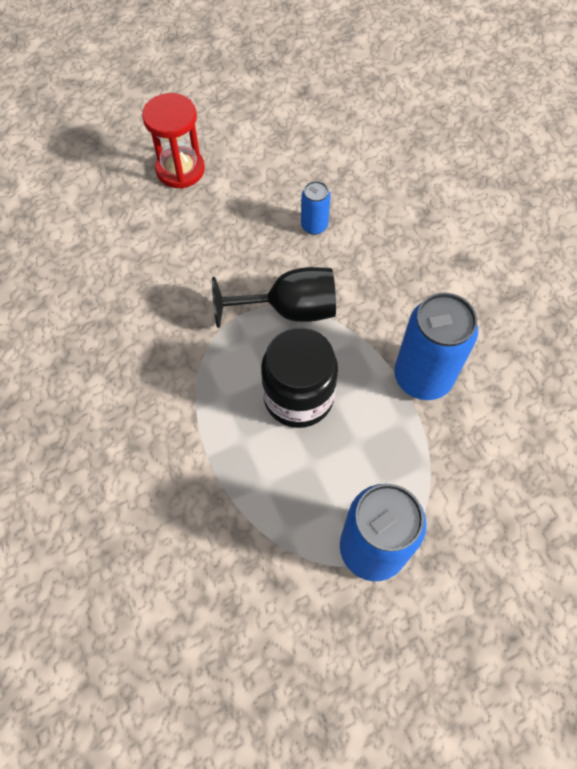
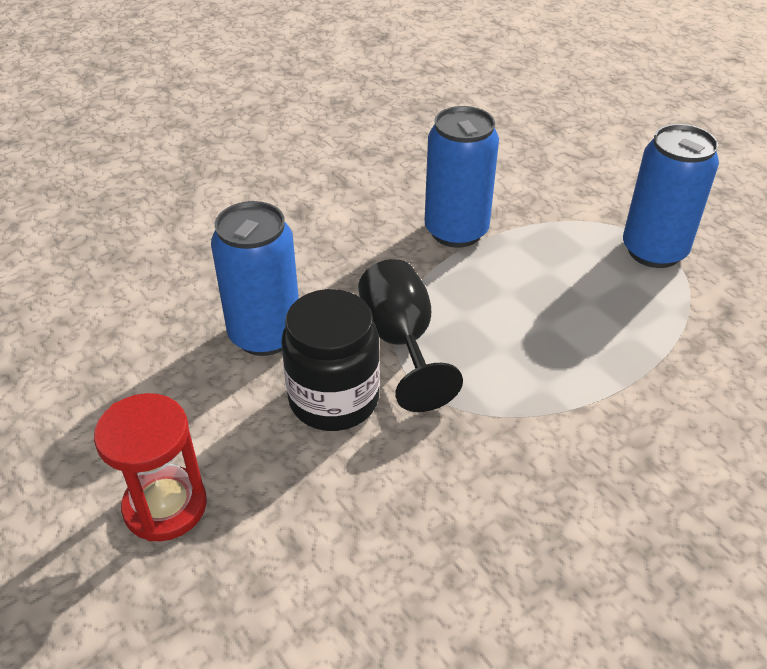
camera: 100 degrees left, 20 degrees down
(298, 397) = (516, 320): black jar -> black jar (334, 399)
(314, 226) = (265, 335): blue can -> blue can, size x1.99

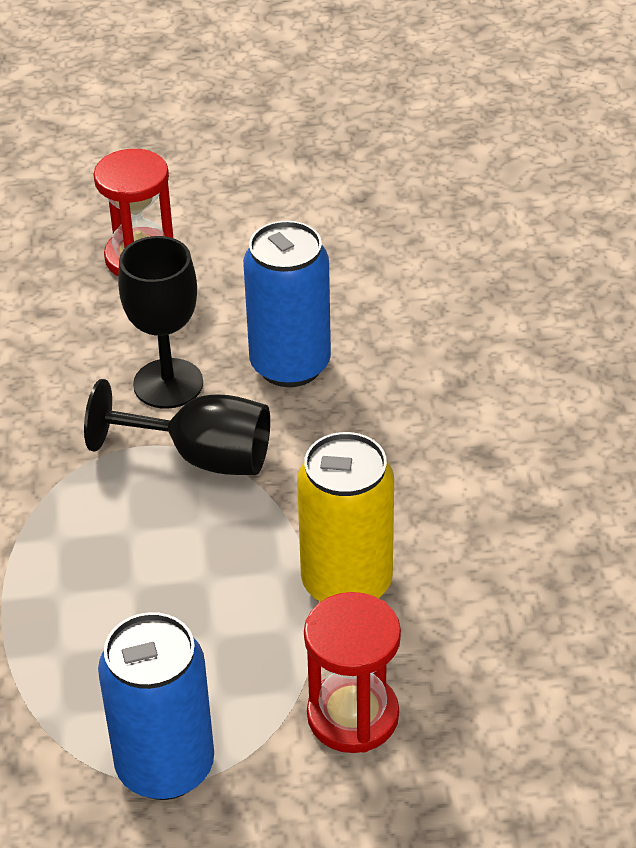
camera: 120 degrees right, 0 degrees up
(334, 399) = (168, 384): black jar -> black goblet
(456, 231) = (346, 583): blue can -> yellow can
(547, 197) = (353, 716): none -> red hourglass

